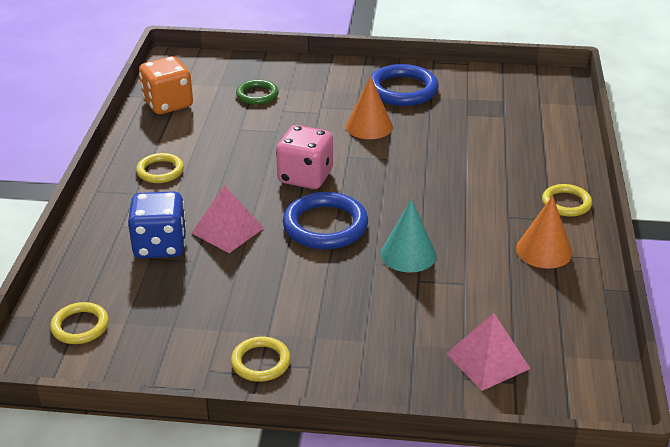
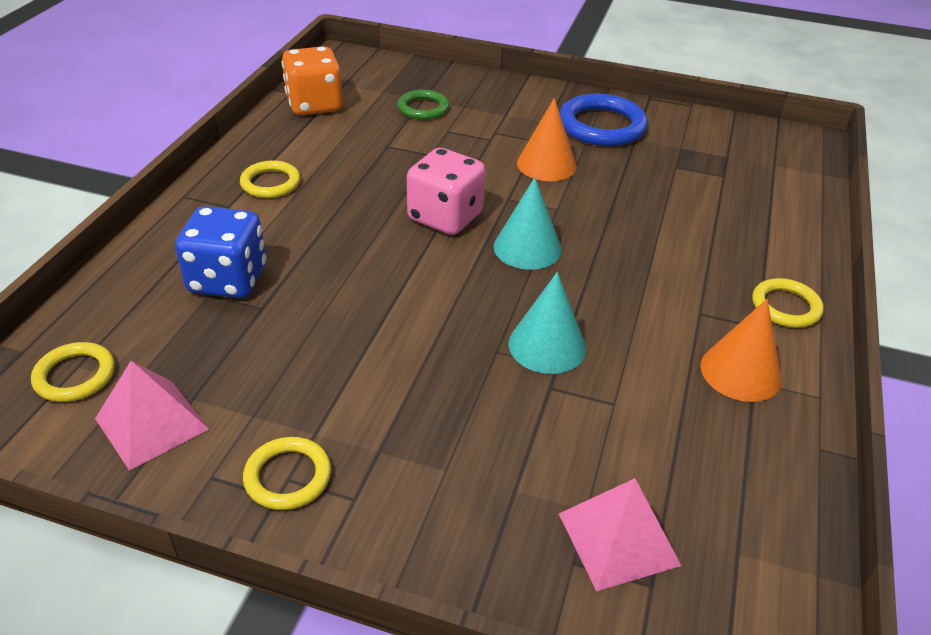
camera: 10 degrees right, 5 degrees up
(228, 230) = (321, 272): pink pyramid -> pink pyramid (152, 423)
(325, 225) = (448, 286): blue ring -> none
(374, 190) = (527, 248): none -> turquoise cone

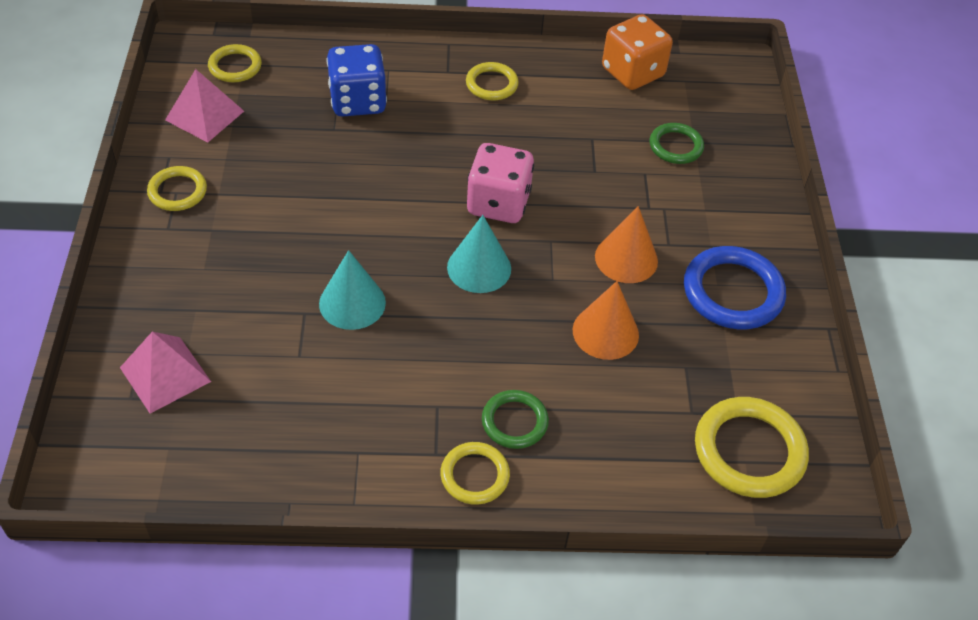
camera: 70 degrees right, 10 degrees up
(724, 269) = (514, 422): none -> green ring
(740, 372) = (366, 441): orange cone -> orange cone (605, 332)
(764, 160) = (749, 451): none -> yellow ring

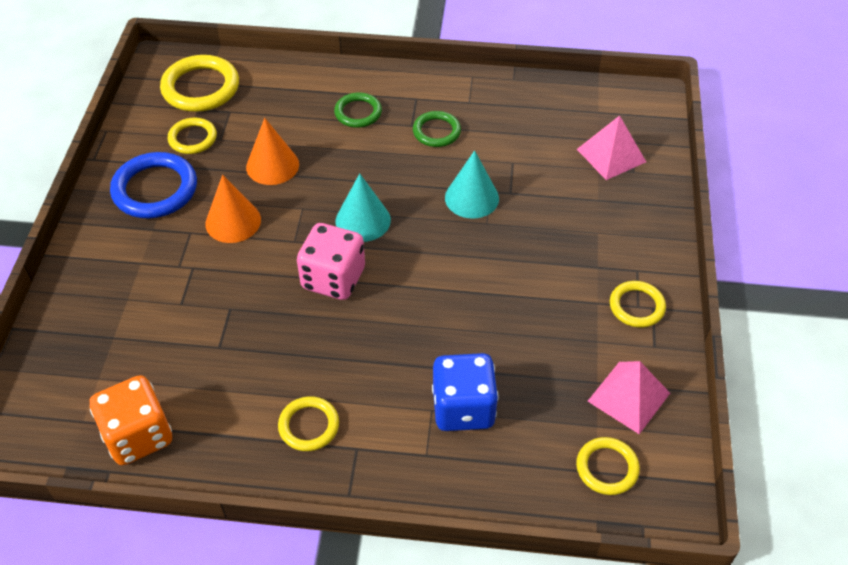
camera: 170 degrees left, 0 degrees up
(474, 475) = (391, 85): yellow ring -> yellow ring (192, 138)
(675, 146) = (135, 332): green ring -> green ring (436, 131)

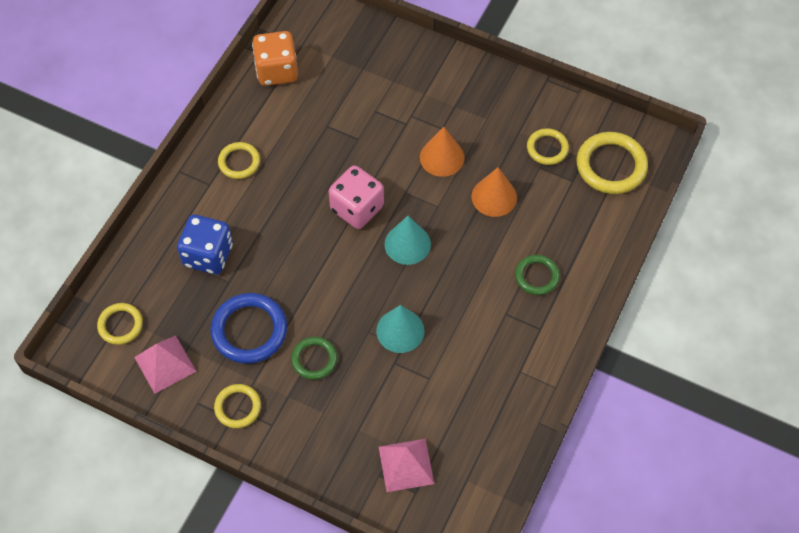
camera: 110 degrees right, 10 degrees up
(155, 189) = (497, 114): blue ring -> blue ring (249, 330)
(436, 131) = (490, 331): green ring -> green ring (314, 359)

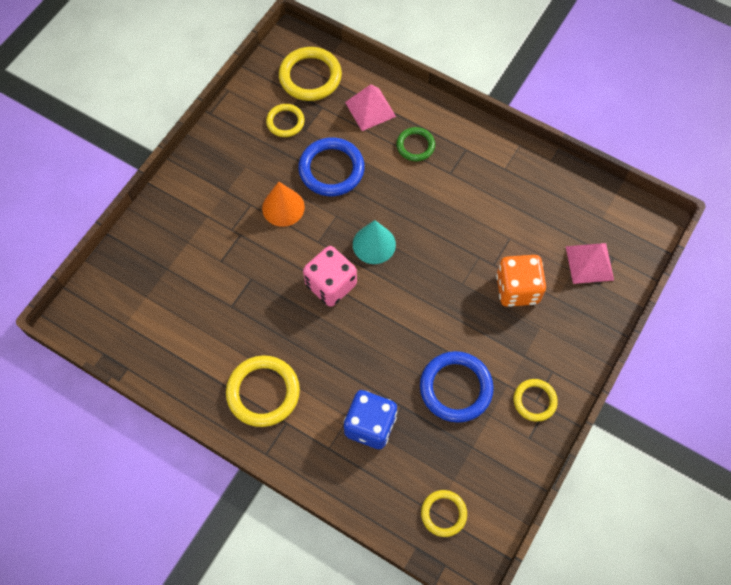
camera: 85 degrees left, 5 degrees up
(165, 364) = (488, 468): pink pyramid -> pink pyramid (370, 109)
(239, 162) = (263, 392): yellow ring -> yellow ring, size x1.68
(277, 71) = (154, 351): orange dice -> orange dice (517, 289)
(314, 359) = (488, 331): green ring -> none
(400, 330) = (462, 257): turquoise cone -> none
(494, 197) = (331, 169): orange cone -> blue ring

